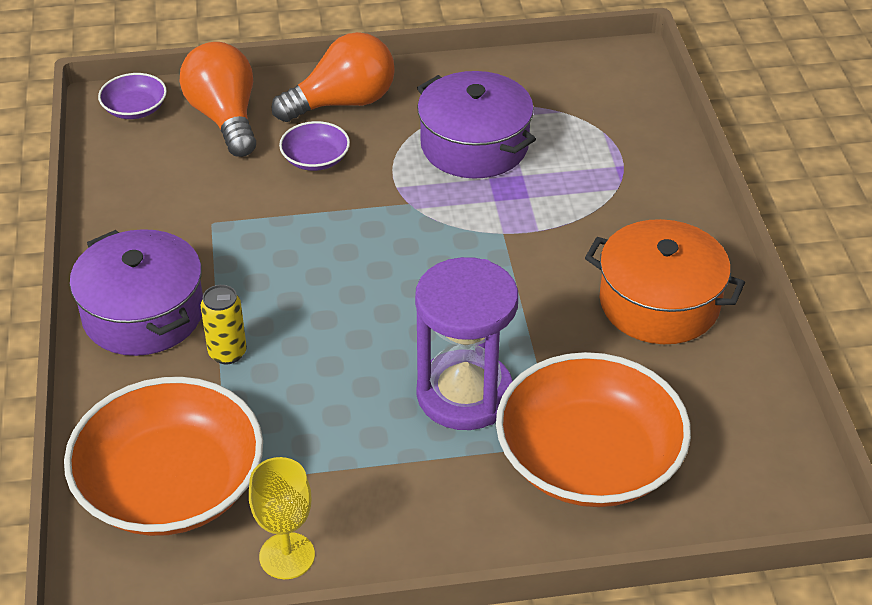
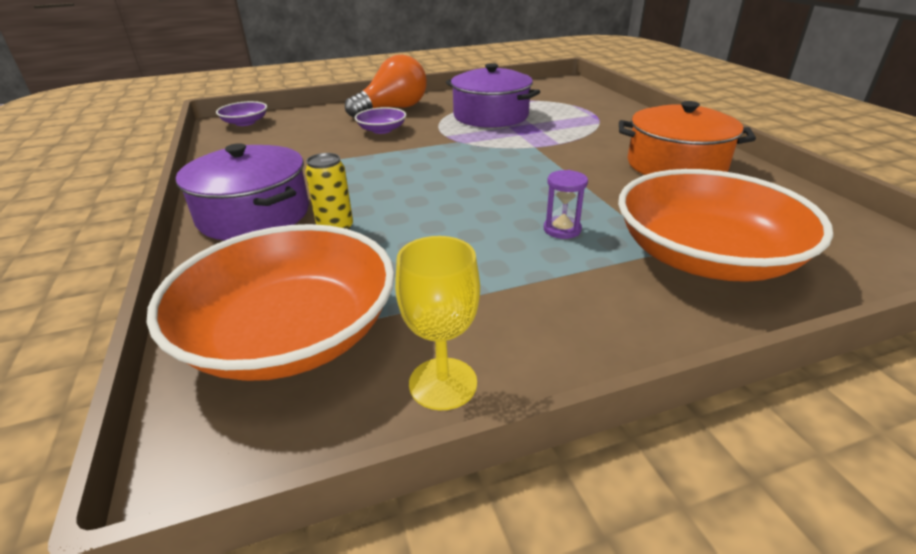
camera: 10 degrees left, 10 degrees down
(225, 118) = (311, 120): orange light bulb -> none
(464, 394) = (562, 229): purple hourglass -> purple hourglass, size x0.42

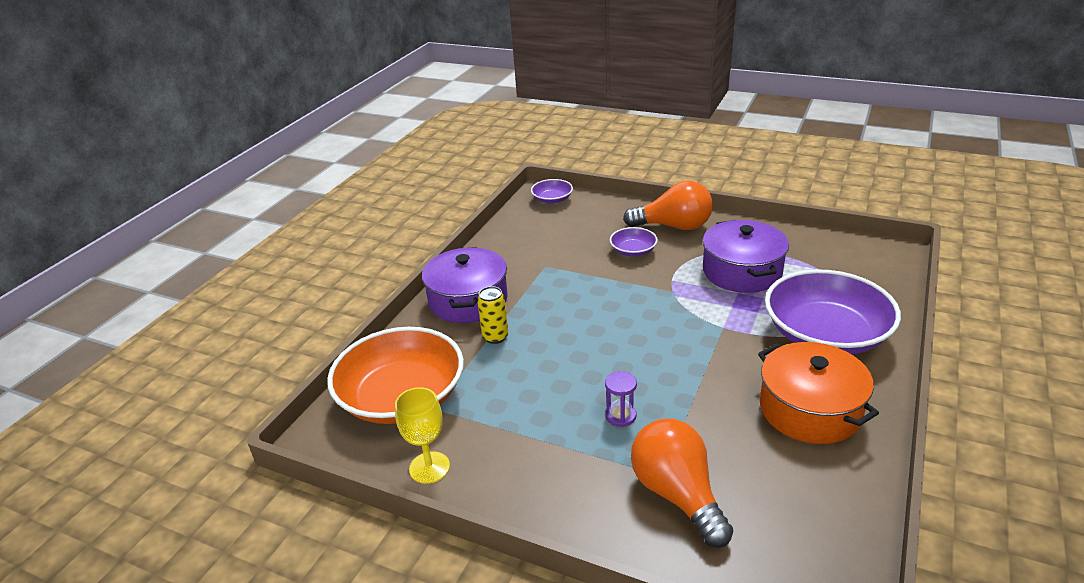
camera: 45 degrees right, 0 degrees up
(606, 127) = (825, 334): none -> purple bowl
(705, 256) = (677, 494): orange bowl -> orange light bulb

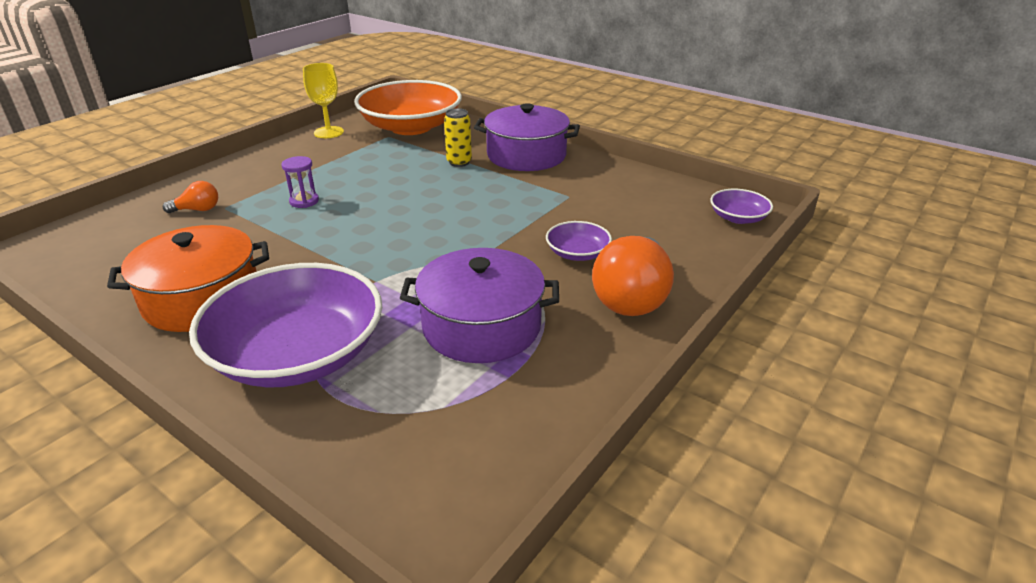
camera: 100 degrees right, 0 degrees up
(677, 494) = (197, 210): orange light bulb -> orange light bulb, size x0.48

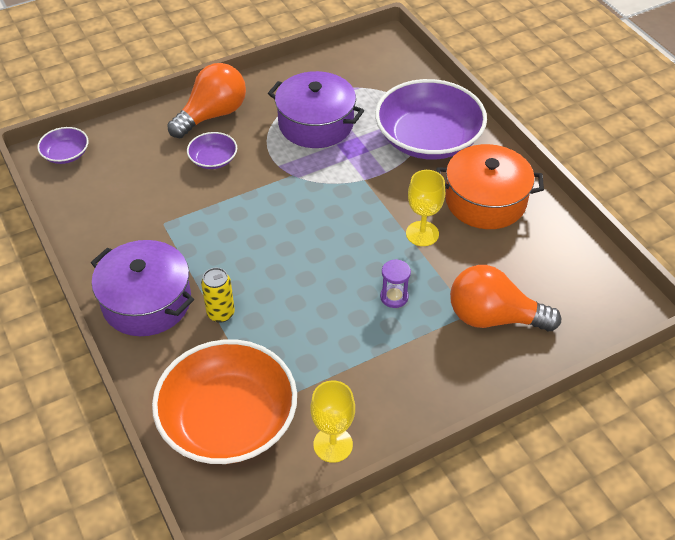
camera: 155 degrees left, 15 degrees up
(197, 210) = (493, 317): orange light bulb -> orange light bulb, size x2.10
(285, 250) = (422, 233): none -> yellow goblet

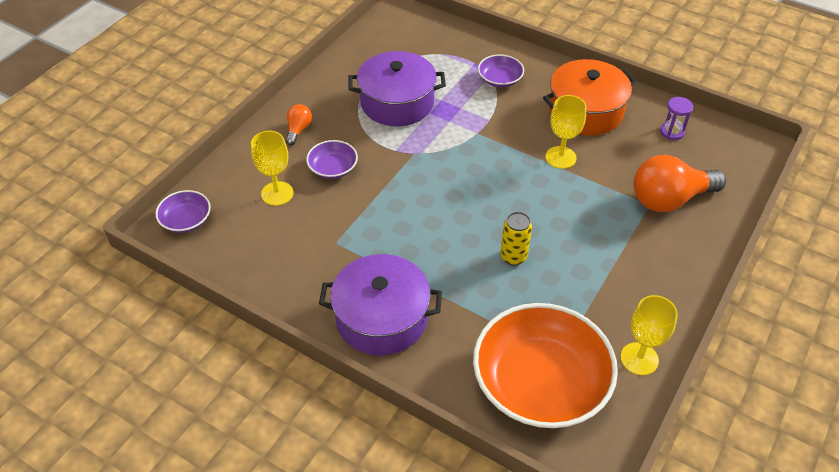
camera: 30 degrees left, 0 degrees up
(151, 162) = (277, 193): none -> yellow goblet
(212, 115) = (298, 130): orange light bulb -> orange light bulb, size x0.48
(221, 313) = (455, 297): yellow can -> yellow can (513, 257)
(394, 297) = (583, 217): purple hourglass -> purple hourglass (672, 132)
(428, 139) = (500, 79): purple bowl -> purple bowl, size x0.45

